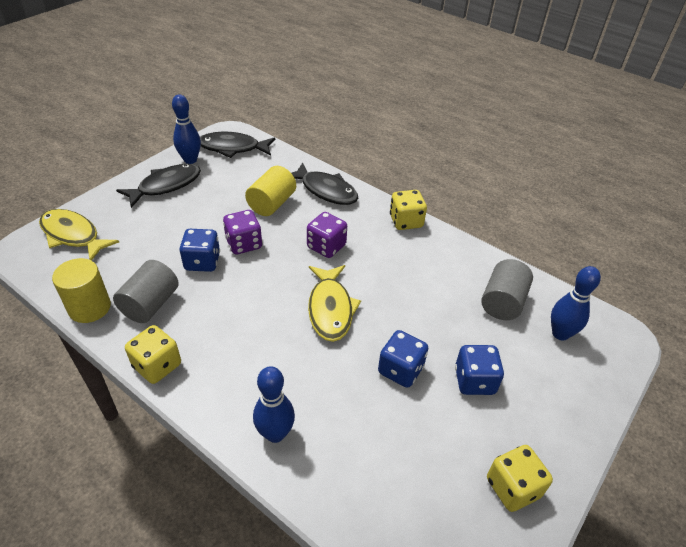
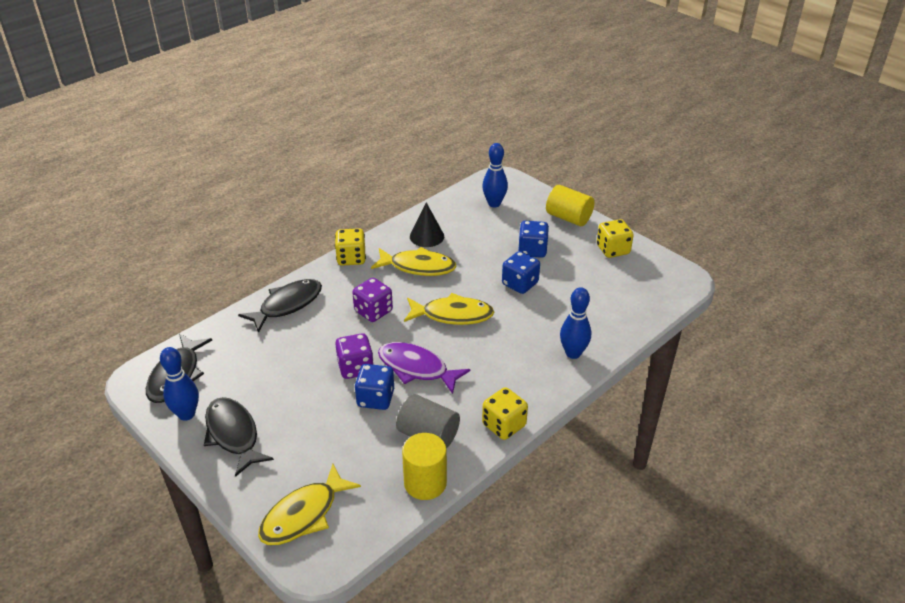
camera: 80 degrees left, 5 degrees down
(244, 287) = (416, 368): none -> purple fish
(272, 204) = (297, 345): yellow cylinder -> yellow cylinder (568, 218)
(407, 273) = (418, 267): none -> yellow fish
(464, 275) = (427, 236): none -> black cone
(502, 302) = (460, 223): grey cylinder -> none

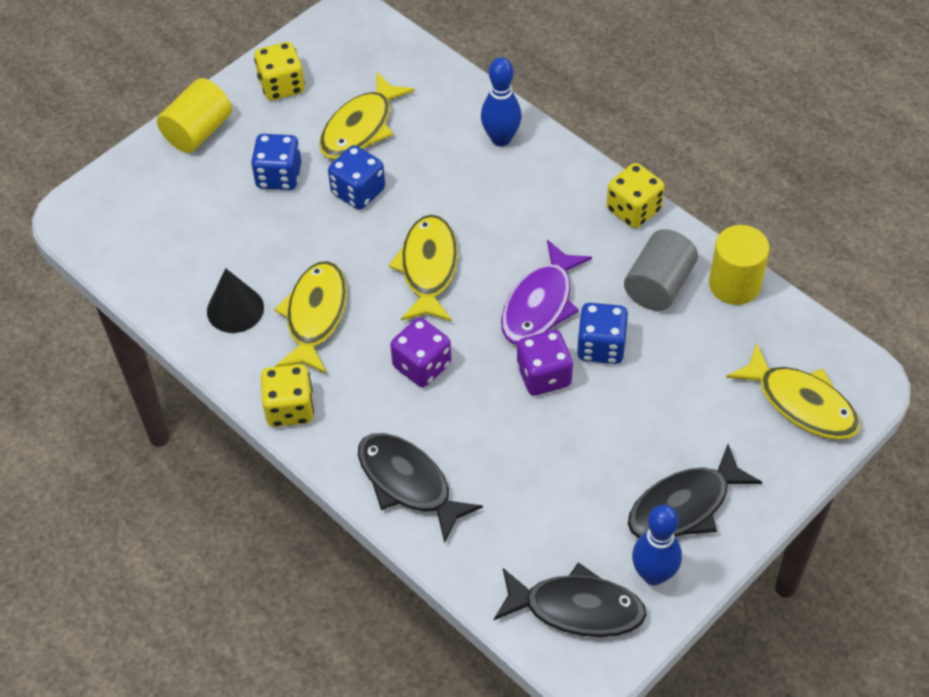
camera: 90 degrees left, 15 degrees up
(494, 203) = (150, 223): blue bowling pin -> none
(578, 285) = (360, 127): none -> yellow fish

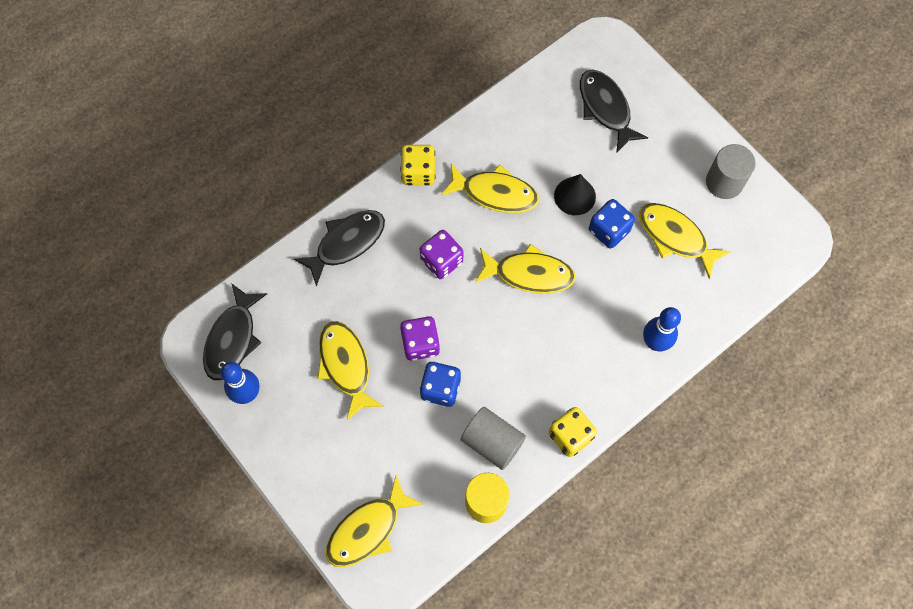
camera: 95 degrees right, 15 degrees up
(198, 131) = (679, 122): yellow cylinder -> none
(235, 309) = (507, 141): black cone -> black cone (574, 196)
(279, 176) = (629, 175): blue dice -> none
(282, 86) = (724, 182): yellow dice -> grey cylinder
(540, 304) = (485, 350): purple fish -> none
(590, 458) = (346, 366): none -> yellow fish
(684, 506) = (296, 424): black fish -> black fish (605, 108)

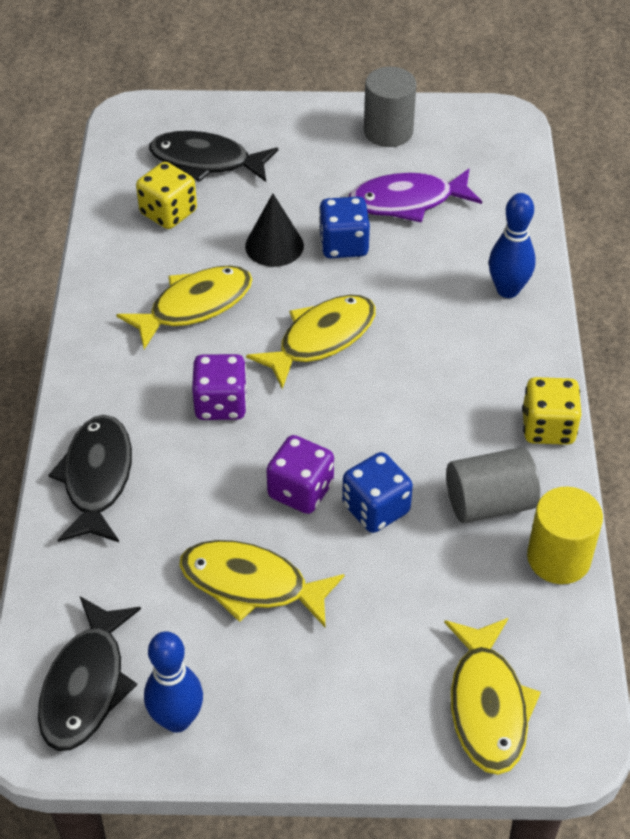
camera: 50 degrees left, 20 degrees down
(232, 339) = (86, 685): black fish -> black fish turned 45 degrees clockwise
(418, 172) = (91, 354): yellow dice -> yellow dice (168, 213)
(675, 237) = (407, 201): yellow fish -> purple fish

